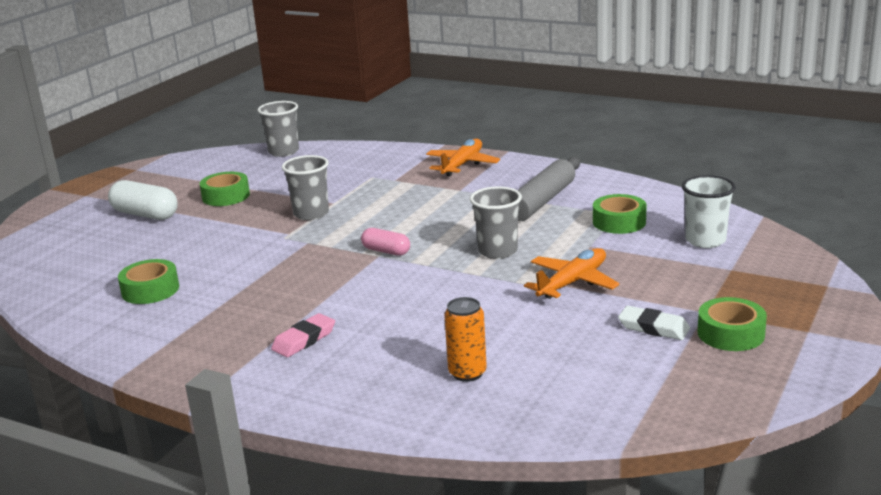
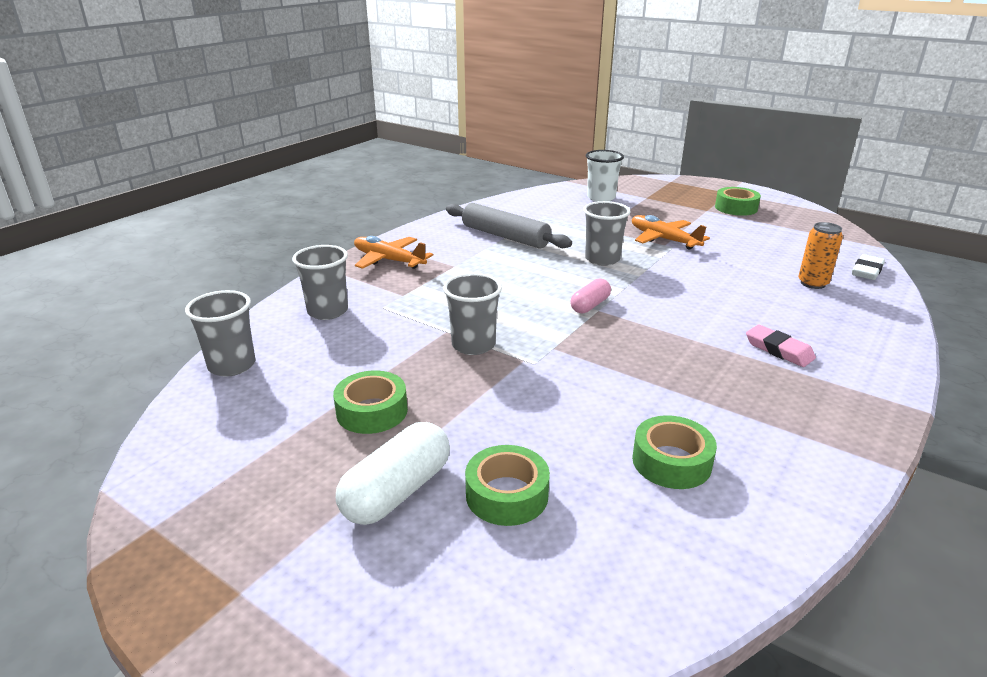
camera: 85 degrees left, 5 degrees up
(361, 161) = (327, 311): none -> grey cup
(619, 222) = (559, 216): green tape -> green tape (507, 495)
(653, 328) = (731, 224): white eraser -> white eraser (867, 271)

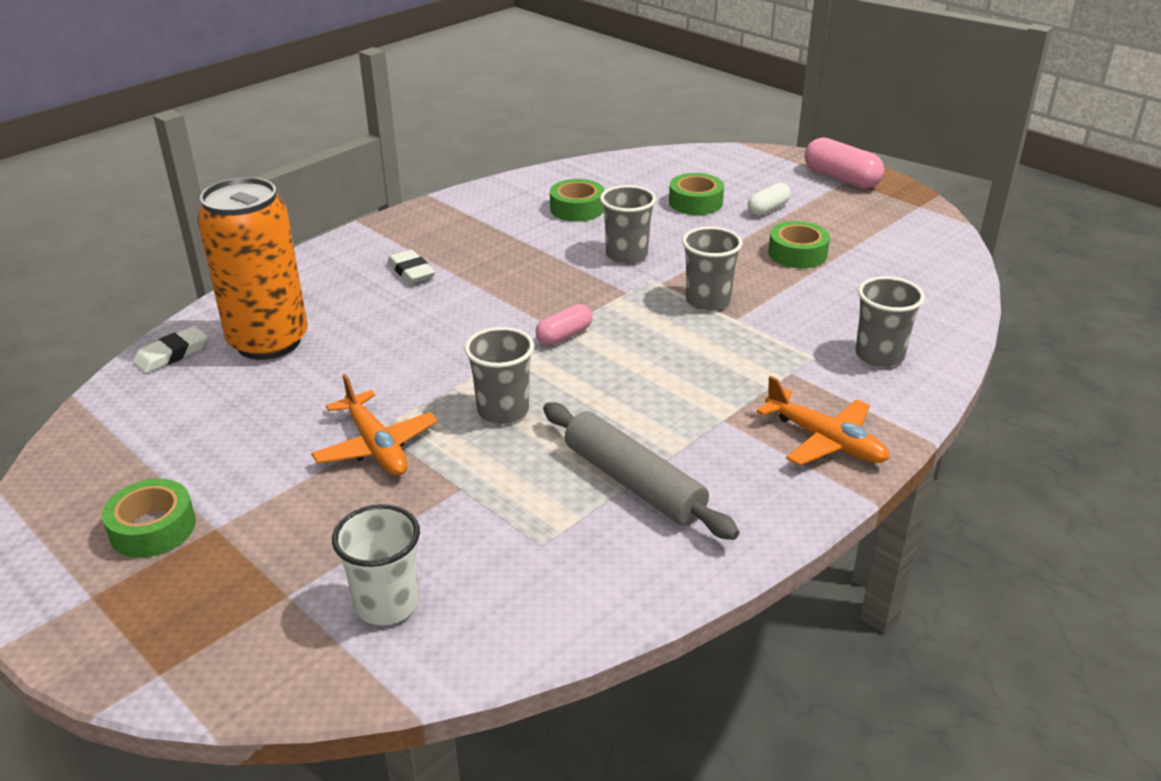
camera: 170 degrees left, 5 degrees up
(232, 365) = (947, 301): grey cup -> grey cup (626, 255)
(249, 595) = (841, 179): none -> pink capsule
(397, 491) = (768, 209): white capsule -> white capsule, size x0.61
(778, 350) = (411, 271): pink eraser -> white eraser
(812, 283) = (268, 342): orange can -> orange can, size x2.13

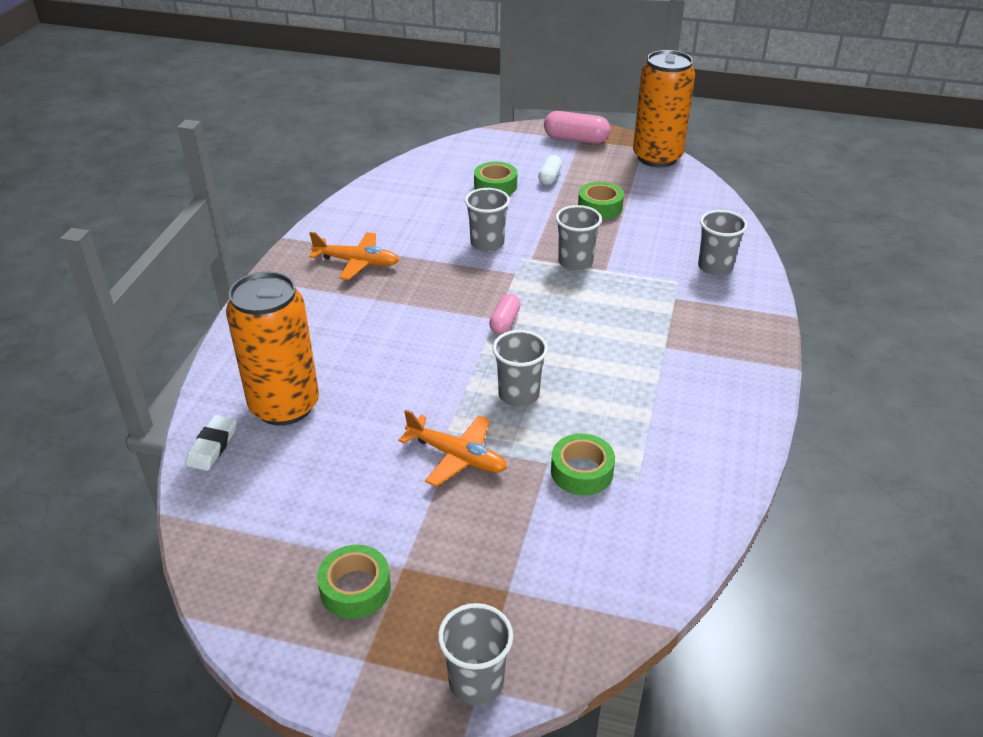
camera: 30 degrees left, 5 degrees up
(163, 667) = (476, 682): none -> grey cup
(387, 604) = (581, 565): white cup -> none
(411, 271) = (339, 308): white eraser -> none
(577, 208) = (414, 216): green tape -> green tape (581, 471)
(633, 483) = (652, 413): grey rolling pin -> none
(824, 440) = (736, 338): orange plane -> orange plane (356, 262)
(926, 220) = (657, 157): none -> orange can

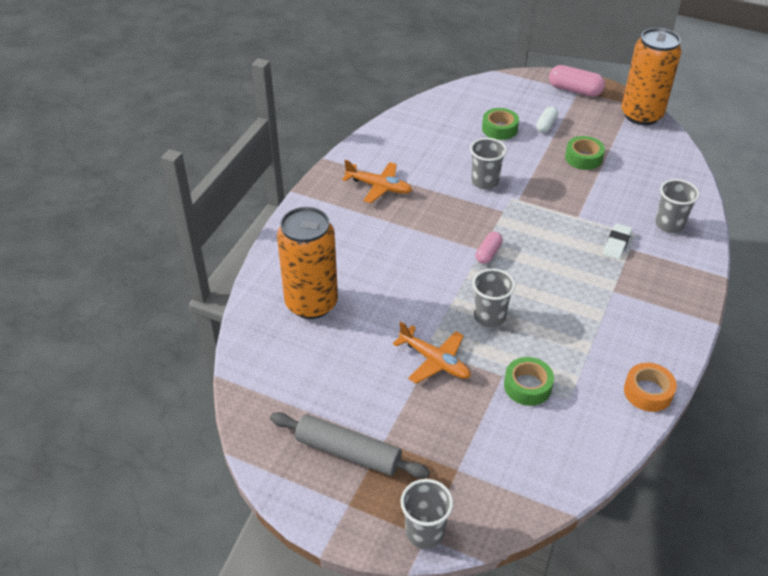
camera: 10 degrees right, 5 degrees up
(212, 446) = (256, 328): white eraser -> white eraser (616, 244)
(355, 588) = (348, 452): green tape -> grey rolling pin
(575, 262) = (554, 207): grey cup -> none
(733, 459) = (648, 392): none -> orange tape

